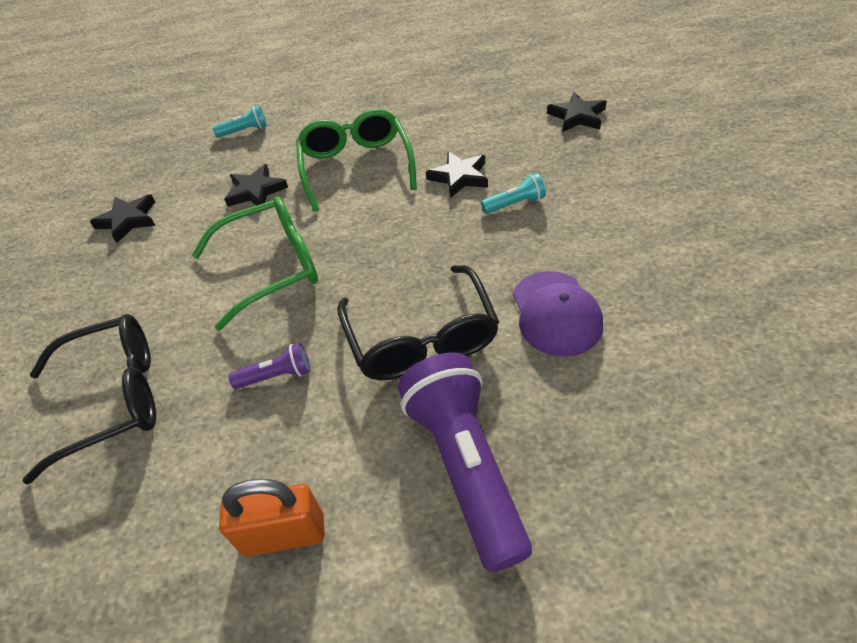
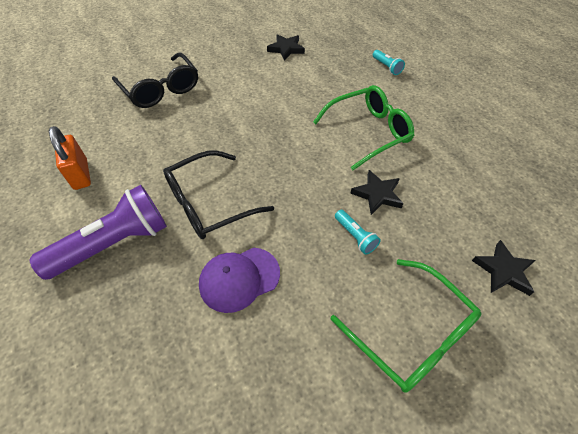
camera: 70 degrees right, 5 degrees up
(256, 191) = (326, 91): black star -> none
(270, 268) = (258, 117): green glasses -> green glasses (410, 332)
(277, 375) = (177, 144): purple flashlight -> none

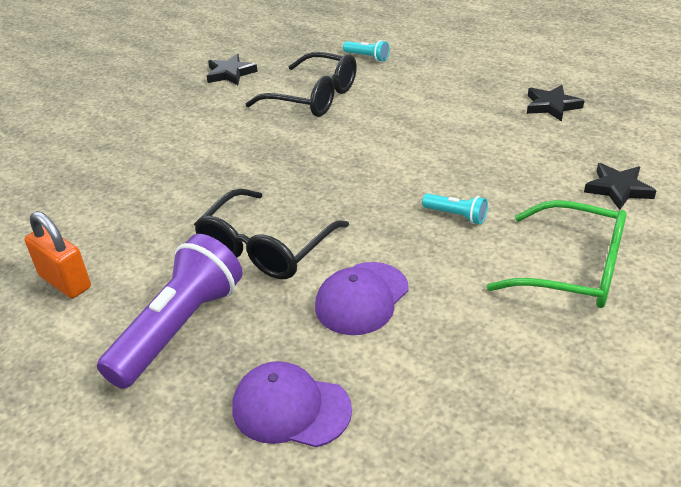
camera: 25 degrees left, 15 degrees down
(130, 350) = (291, 408): none -> purple cap
(160, 89) = (96, 161): black glasses -> black glasses (312, 97)
(367, 132) = (395, 122): green glasses -> none
(377, 194) = (450, 172): black star -> black star (552, 106)

